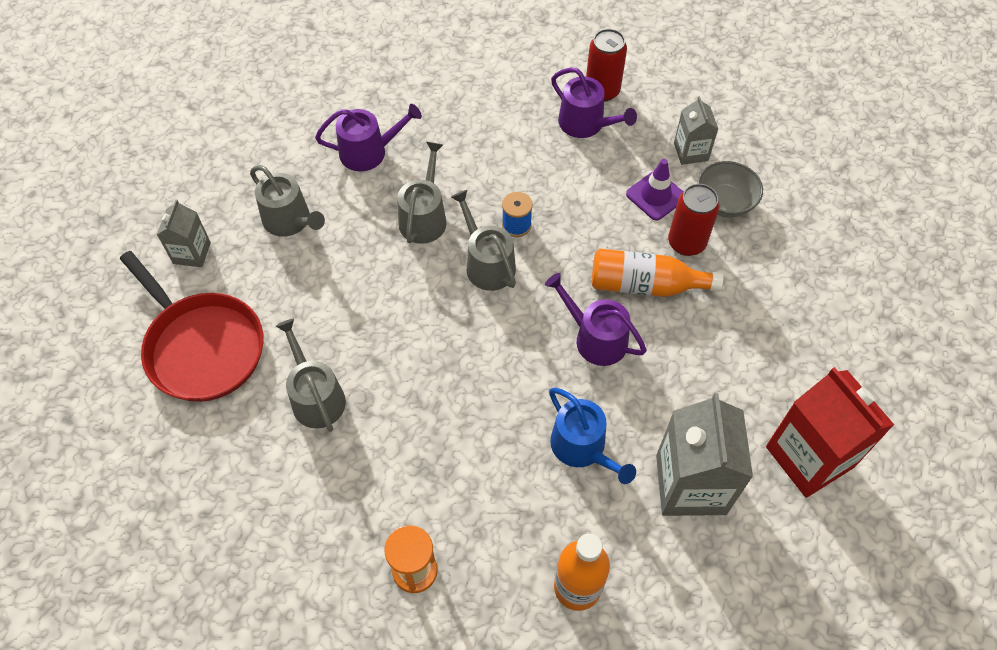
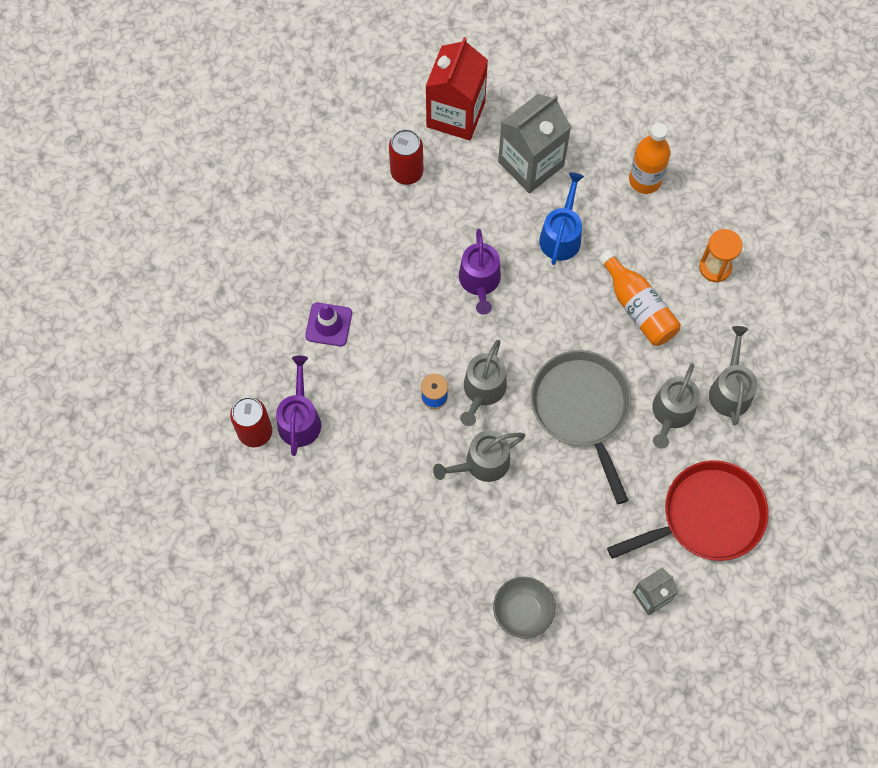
camera: 130 degrees left, 10 degrees up
(202, 347) = (707, 516): red pan -> red pan turned 60 degrees clockwise
(290, 221) = (566, 553): grey watering can -> grey watering can (730, 390)
(369, 152) = (460, 553): purple watering can -> none
(394, 327) = (582, 409): none -> grey pan
(645, 285) = (412, 280): orange bottle -> orange bottle (638, 307)
(686, 243) = (354, 278): red can -> red can (407, 172)
(691, 152) = (266, 329): grey carton -> none
(724, 202) = (297, 277): grey bowl -> grey bowl (523, 611)

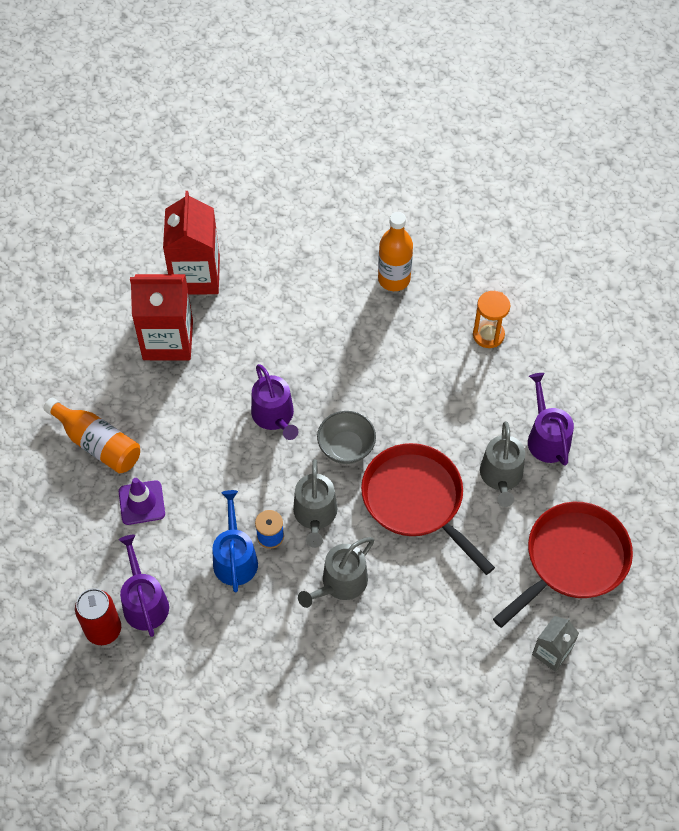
camera: 20 degrees left, 10 degrees down
(407, 172) = (168, 340): red can -> red carton
(523, 611) = (434, 711): grey bowl -> grey bowl (346, 447)
(531, 164) = (283, 297): grey carton -> none
(561, 235) = (336, 351): blue watering can -> blue watering can (235, 558)
(582, 409) = (416, 500): grey pan -> red pan
(638, 307) = (432, 392): orange bottle -> orange bottle (97, 443)
(730, 390) = (546, 438): grey watering can -> purple watering can

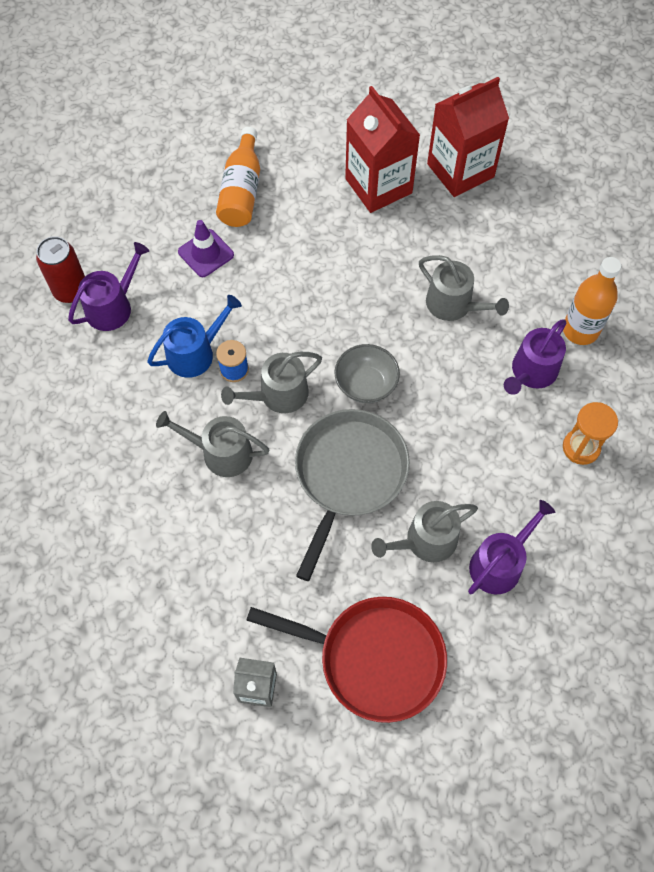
camera: 60 degrees right, 5 degrees up
(274, 416) = (358, 308): purple watering can -> purple watering can (531, 372)
(316, 349) = (454, 305): none -> grey watering can
(416, 500) = (348, 475): red pan -> grey pan

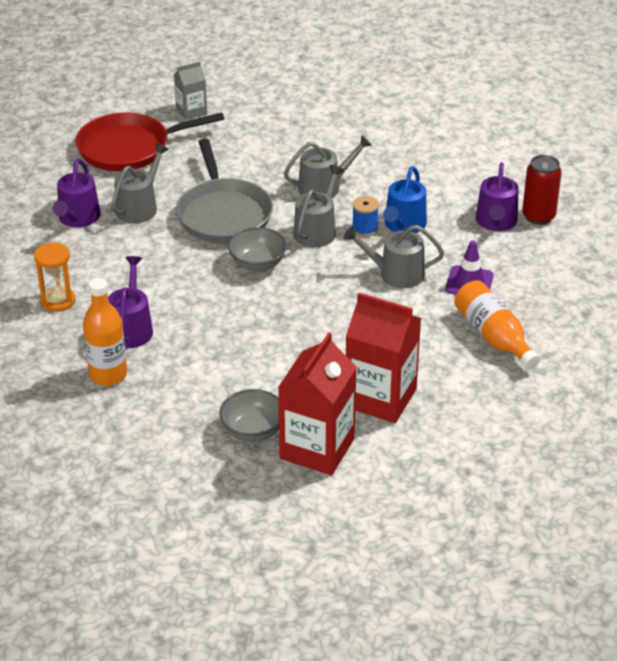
camera: 145 degrees right, 25 degrees down
(454, 305) = (232, 342): grey watering can -> grey watering can (395, 274)
(497, 210) = (253, 431): none -> grey bowl

